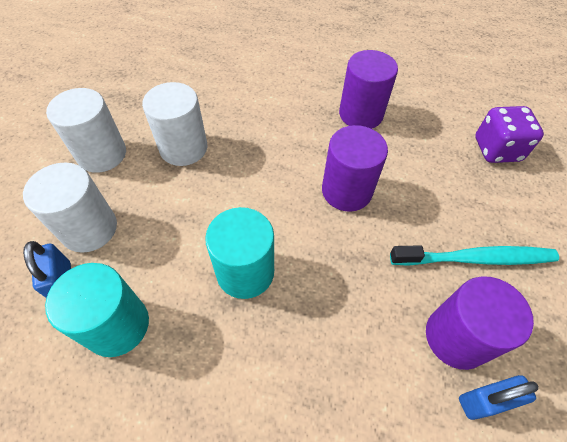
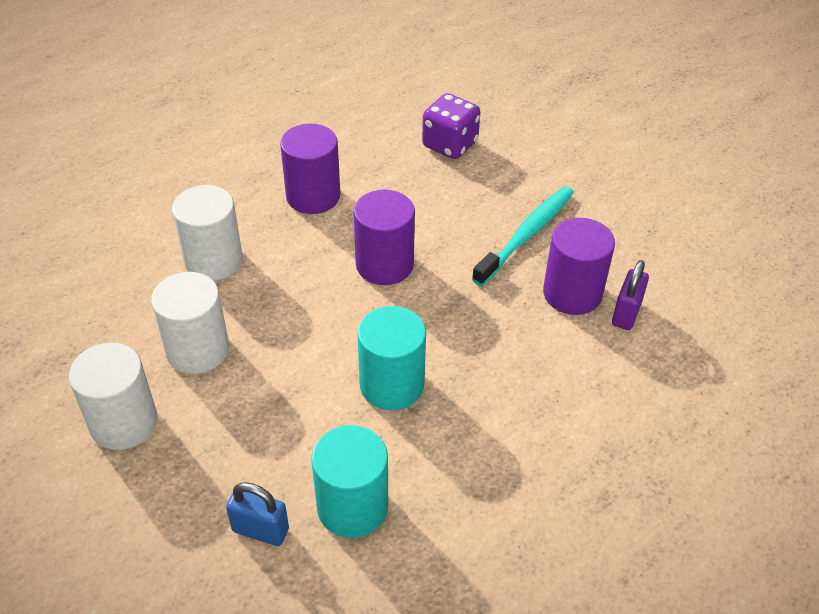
camera: 50 degrees left, 10 degrees down
(89, 229) = (217, 479): white cylinder -> white cylinder (213, 260)
(484, 401) = (626, 313): blue padlock -> purple padlock

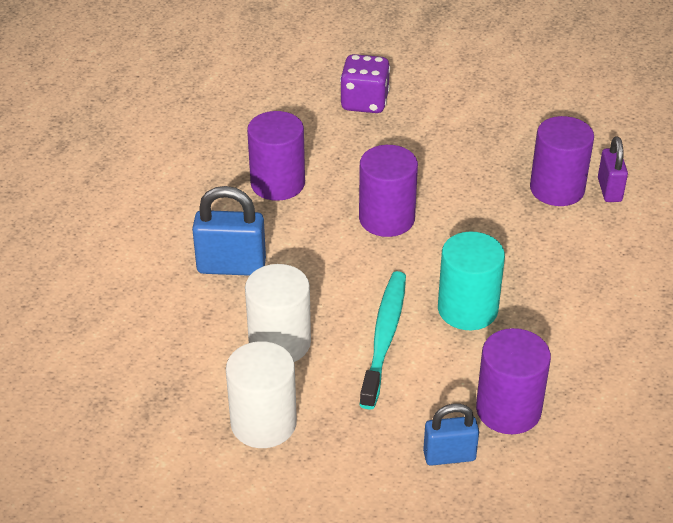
camera: 25 degrees left, 5 degrees down
(213, 260) = (231, 266): white cylinder -> blue padlock
(352, 506) = (508, 410): turquoise cylinder -> purple cylinder
(526, 235) = (486, 156): turquoise toothbrush -> turquoise toothbrush (384, 338)

